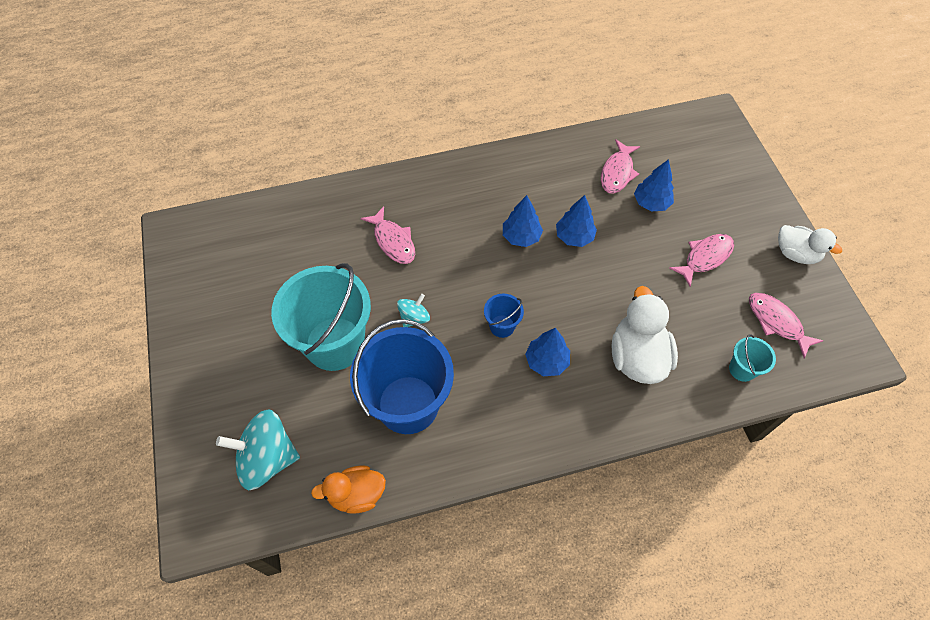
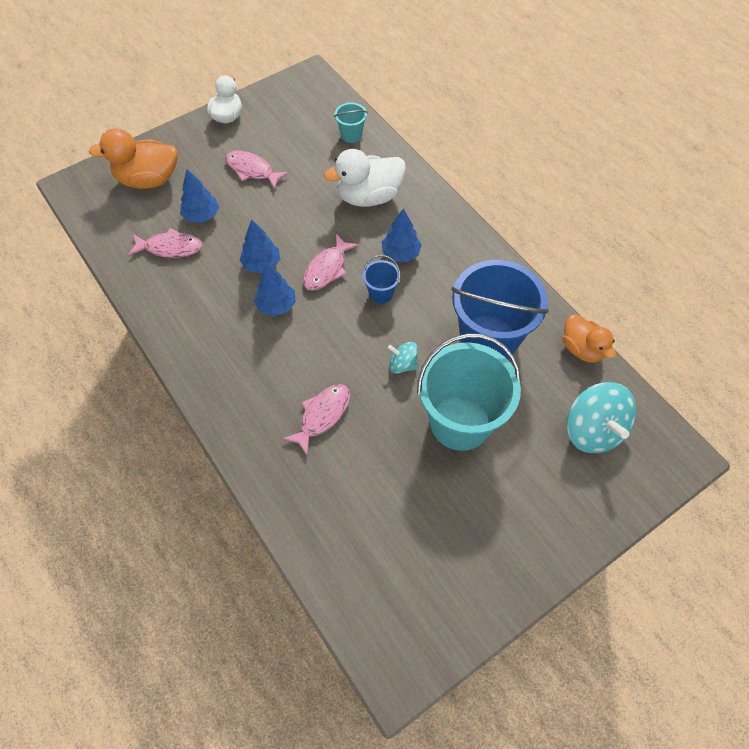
camera: 110 degrees left, 0 degrees up
(711, 170) = (148, 180): none -> orange duck
(776, 322) = (300, 121): pink fish -> pink fish (327, 269)

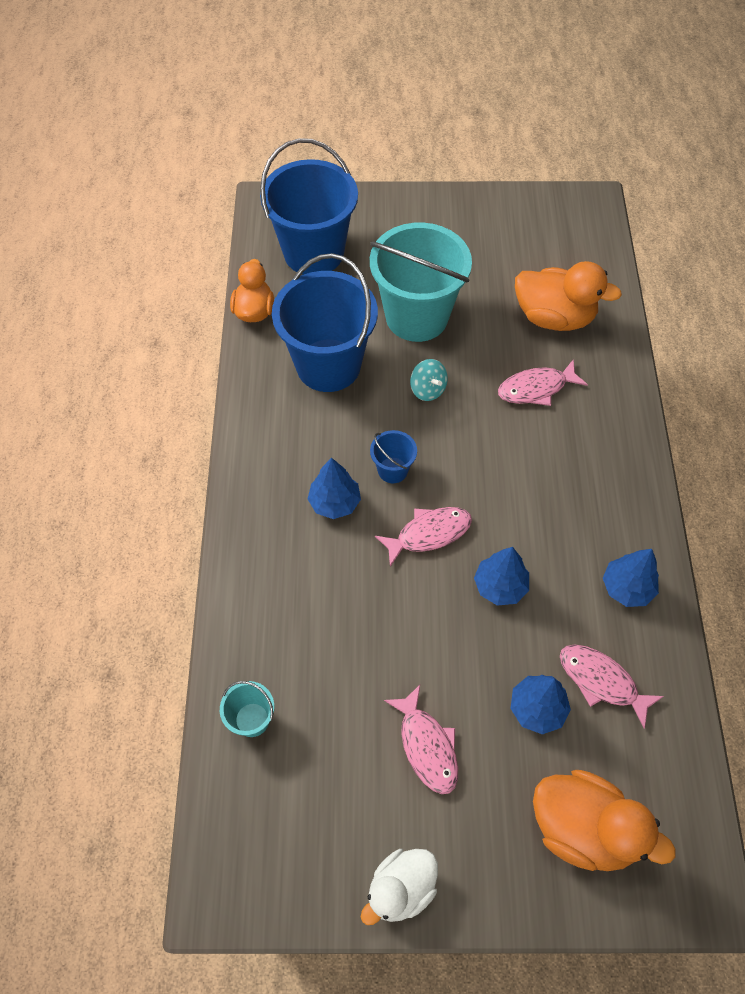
camera: 145 degrees left, 0 degrees up
(276, 305) = (513, 523): blue tree -> blue tree (626, 588)
(349, 495) = (554, 317): none -> orange duck
(369, 196) = (309, 601): white duck -> none
(593, 430) = (313, 253): turquoise spinning top -> blue bucket

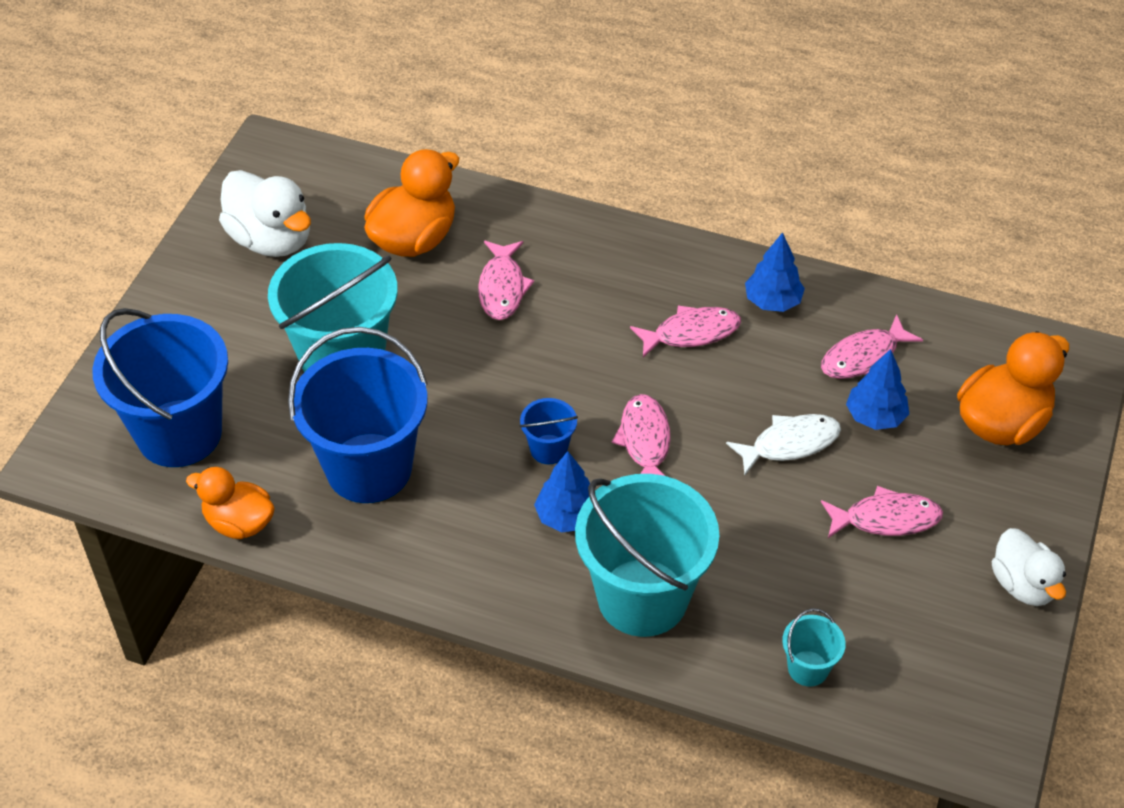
camera: 70 degrees left, 10 degrees down
(279, 577) = (642, 597): none -> turquoise bucket
(428, 389) = (454, 383): turquoise spinning top -> none
(474, 645) = (790, 444): none -> white fish
(500, 586) = (731, 401): blue tree -> none
(506, 236) = (271, 239): none -> white duck
(558, 534) = (691, 333): none -> pink fish

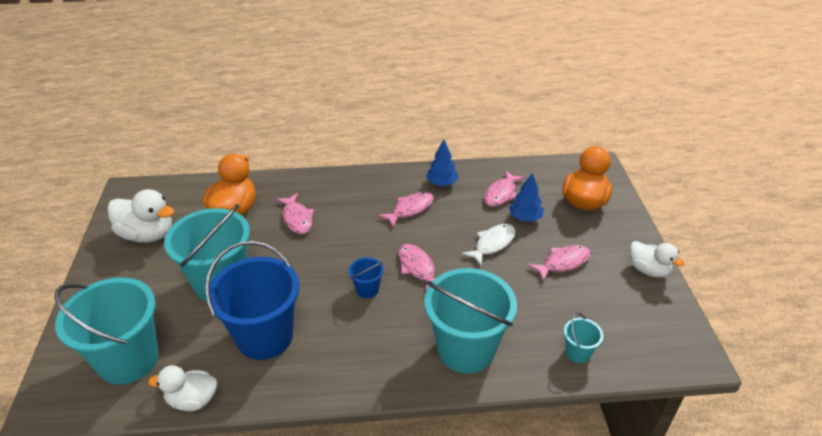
camera: 25 degrees left, 10 degrees down
(179, 433) = (129, 359): blue bucket -> turquoise bucket
(239, 522) = (193, 400): orange duck -> white duck
(567, 516) = (398, 321): blue tree -> none

